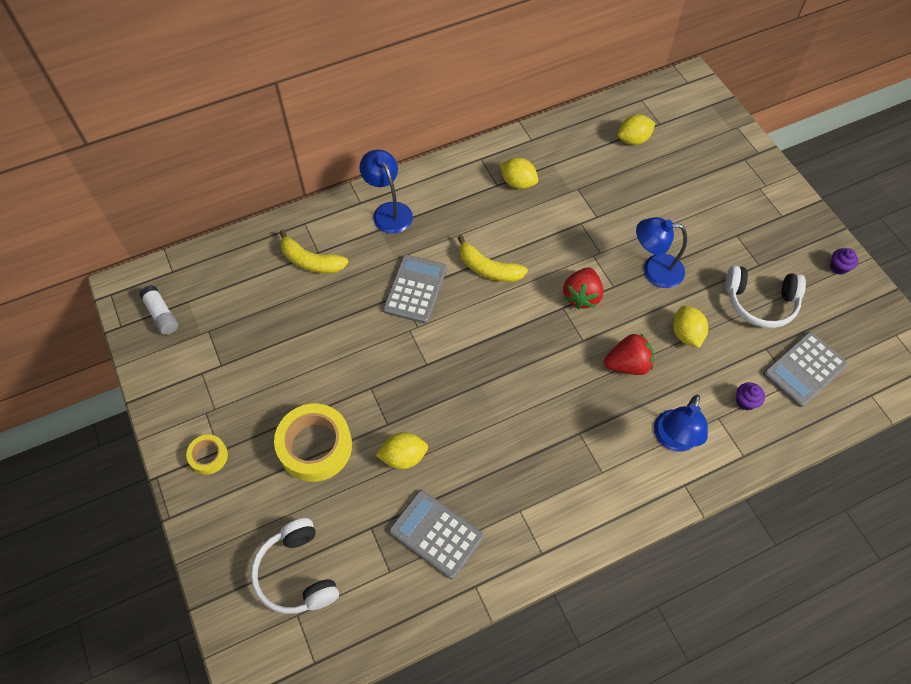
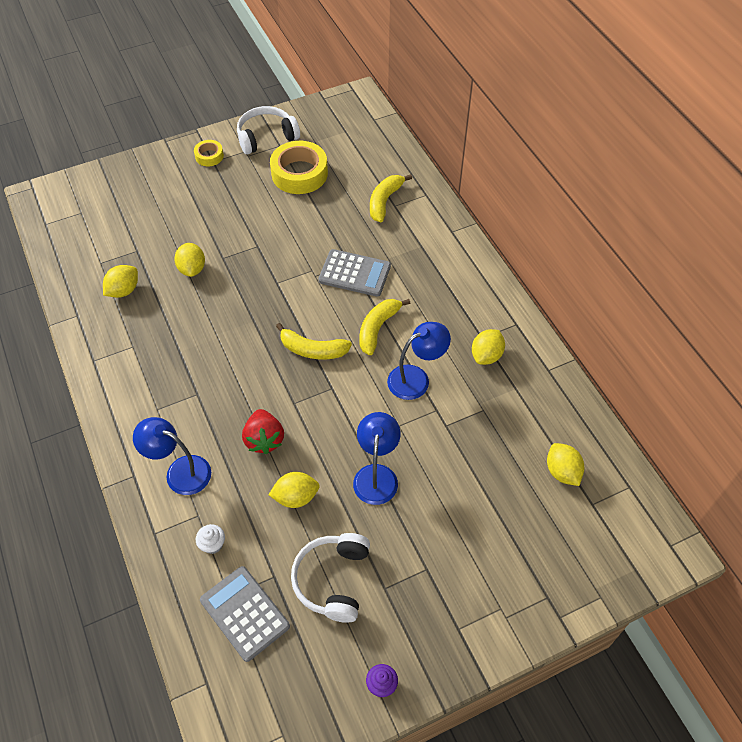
camera: 90 degrees right, 5 degrees down
(161, 314) = (333, 118): white glue stick -> none
(296, 573) = (110, 210): white headphones -> white headphones (266, 137)
(315, 446) = (209, 214): yellow tape -> yellow tape (299, 173)
(388, 211) = (442, 252): blue lamp -> blue lamp (416, 378)
(436, 534) = (124, 290): grey calculator -> yellow lemon
(517, 325) = (313, 350): none -> yellow banana
(581, 296) = (344, 405): red strawberry -> none
(745, 401) = (212, 544): purple cupcake -> white cupcake

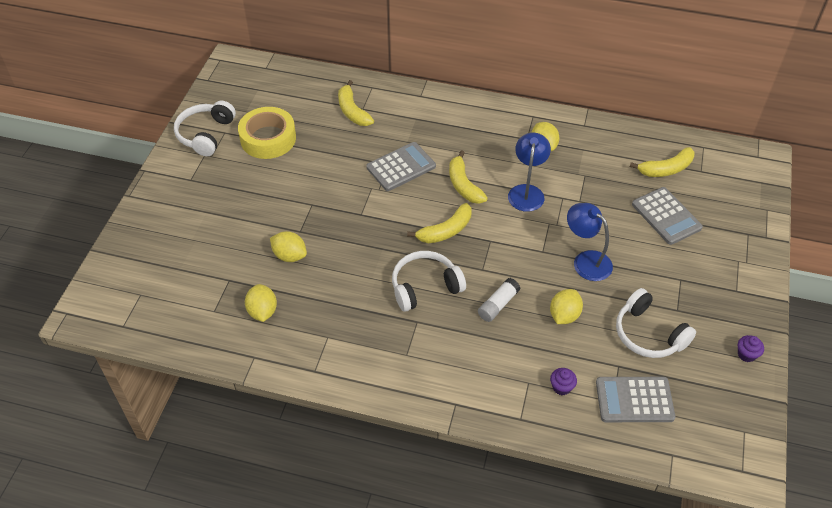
camera: 50 degrees left, 5 degrees down
(180, 471) = (479, 372): blue lamp -> none
(209, 156) = (182, 178): yellow tape -> none
(212, 544) = (561, 387): white cupcake -> purple cupcake
(238, 375) = (425, 286): none -> white headphones
(264, 439) = (498, 305): red strawberry -> white glue stick
(498, 509) = (666, 216): none -> grey calculator
(562, 472) = (666, 169): yellow lemon -> yellow banana

